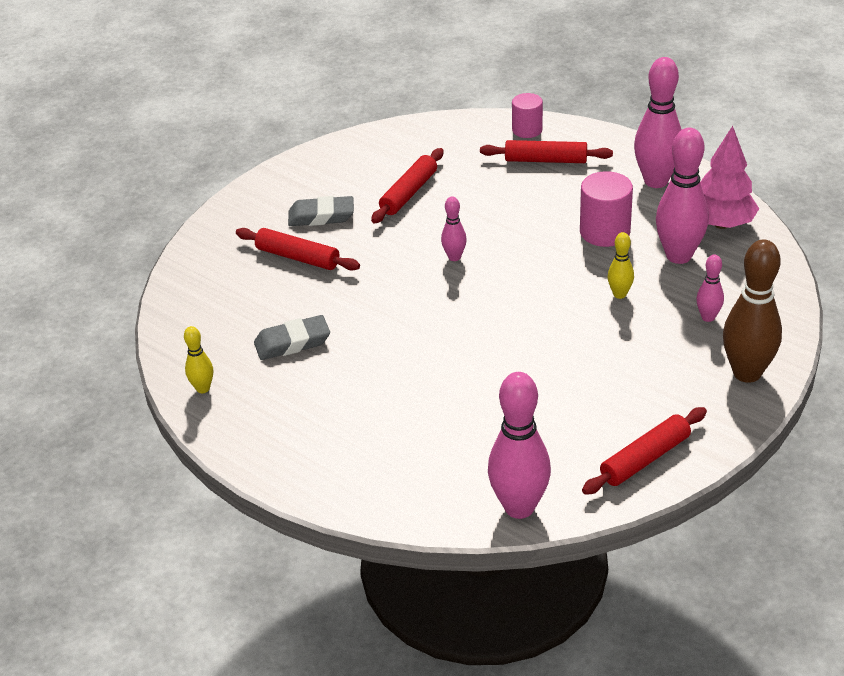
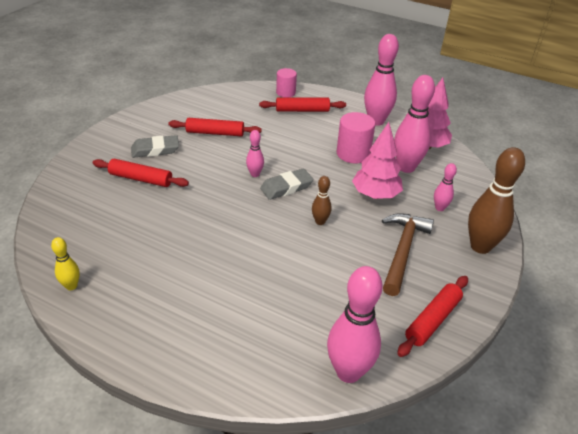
camera: 15 degrees left, 0 degrees up
(292, 342) = (143, 243): grey eraser -> grey eraser (286, 187)
(409, 193) = (215, 133): red rolling pin -> red rolling pin turned 75 degrees clockwise
(530, 327) = (320, 222): none -> brown bowling pin
(619, 294) = (375, 195): yellow bowling pin -> pink tree
(634, 371) = (403, 250): none -> brown hammer

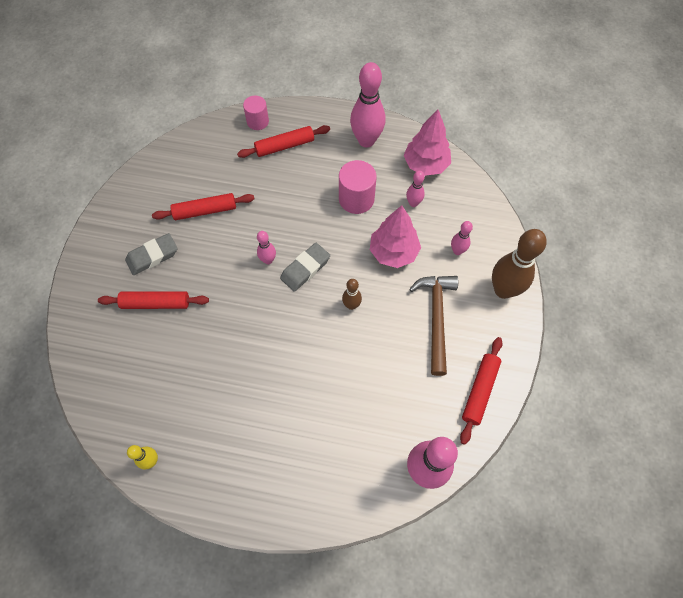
camera: 15 degrees left, 25 degrees up
(406, 167) = (413, 203): pink bowling pin -> pink bowling pin, size x0.50

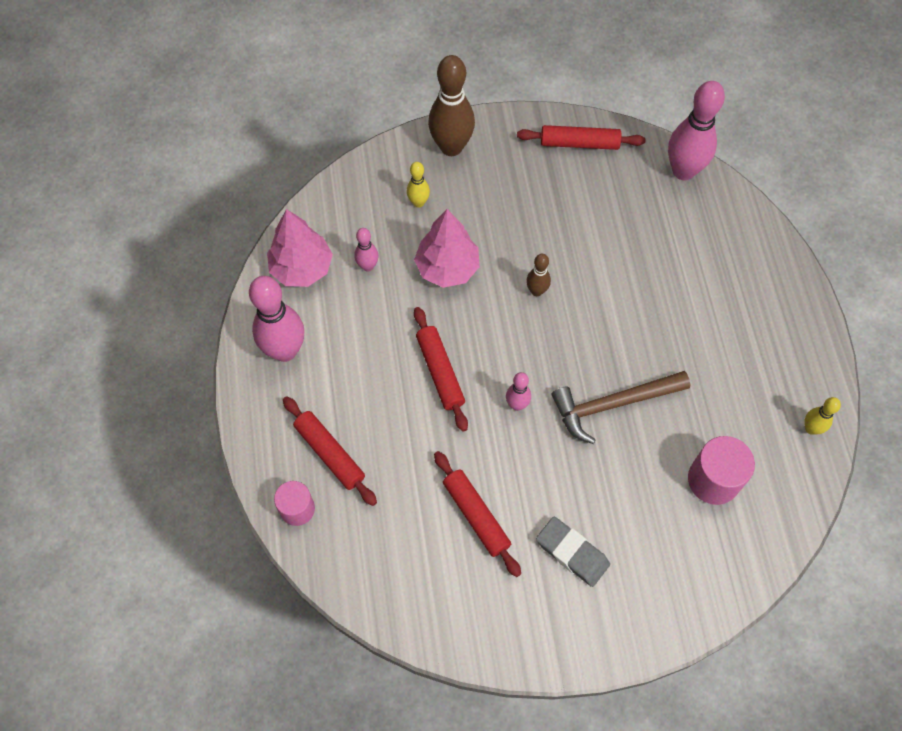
camera: 110 degrees left, 0 degrees up
(156, 303) = (634, 515): red rolling pin -> red rolling pin (440, 372)
(305, 269) = (510, 357): grey eraser -> none
(356, 199) = (385, 333): pink cylinder -> pink cylinder (713, 480)
(436, 317) = (514, 202): brown hammer -> brown hammer (612, 404)
(457, 251) = (418, 202): pink bowling pin -> yellow bowling pin

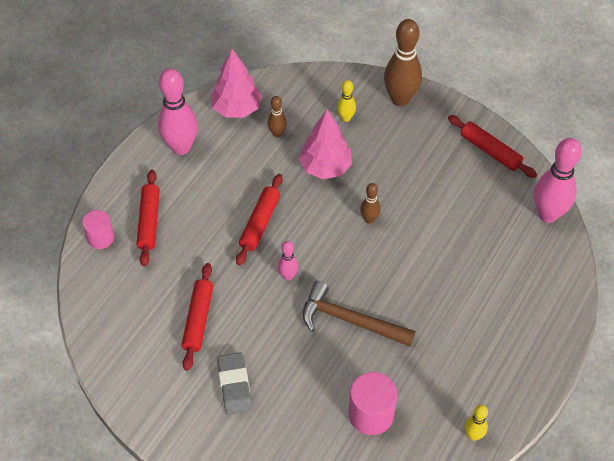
camera: 40 degrees right, 10 degrees down
(368, 266) = (277, 133): pink bowling pin -> brown bowling pin

